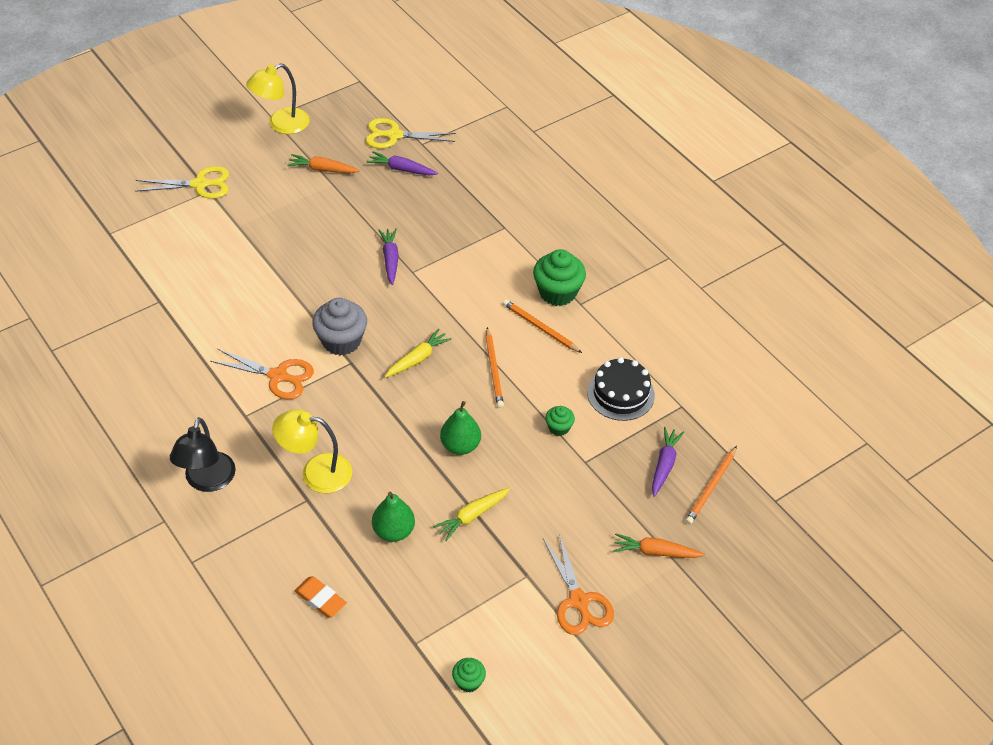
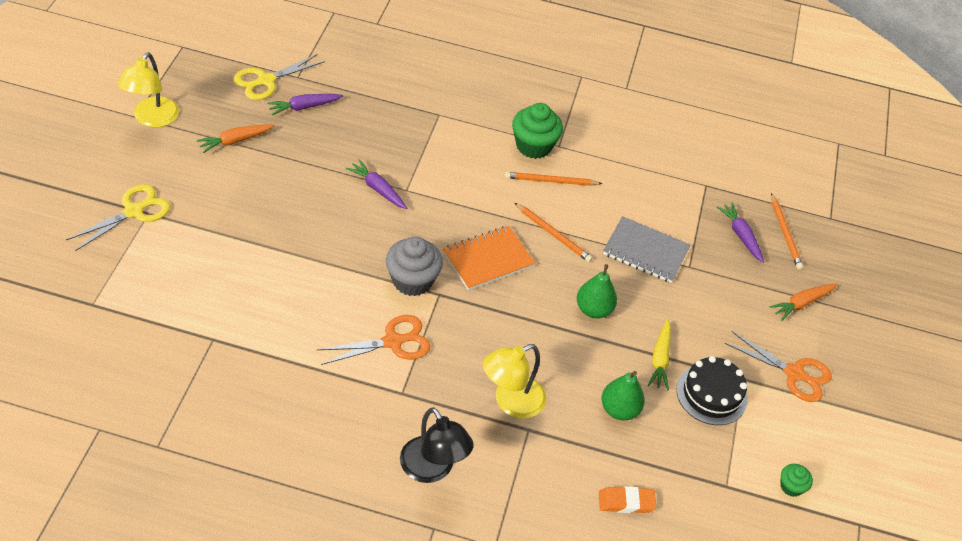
camera: 45 degrees left, 0 degrees up
(417, 359) = (488, 259): yellow carrot -> orange notebook
(559, 428) = (645, 252): green cupcake -> grey notebook
(620, 394) = (658, 200): black cake -> black cake (711, 394)

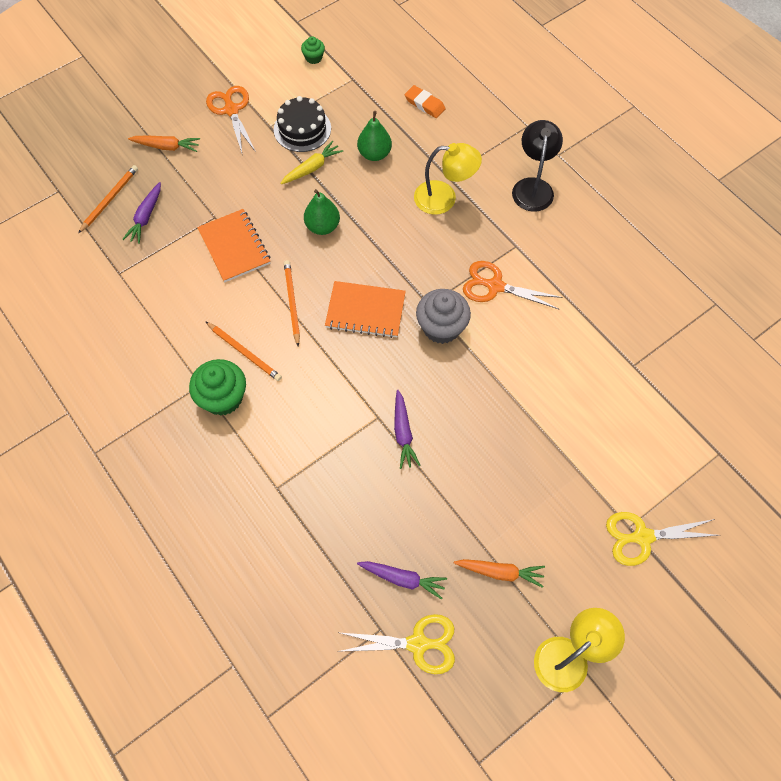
camera: 135 degrees left, 15 degrees up
(645, 252) = (234, 247): grey notebook -> orange notebook

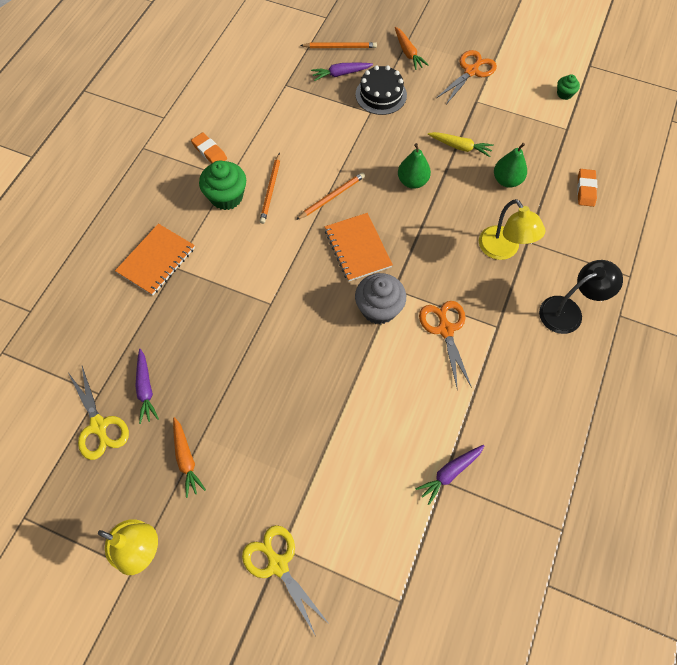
camera: 60 degrees right, 0 degrees up
(152, 387) = (209, 152): none -> orange eraser
(234, 247) = (354, 137): orange notebook -> orange notebook (156, 260)
(302, 129) = (491, 122): black cake -> black cake (381, 95)
(403, 433) = (267, 328): purple carrot -> purple carrot (449, 473)

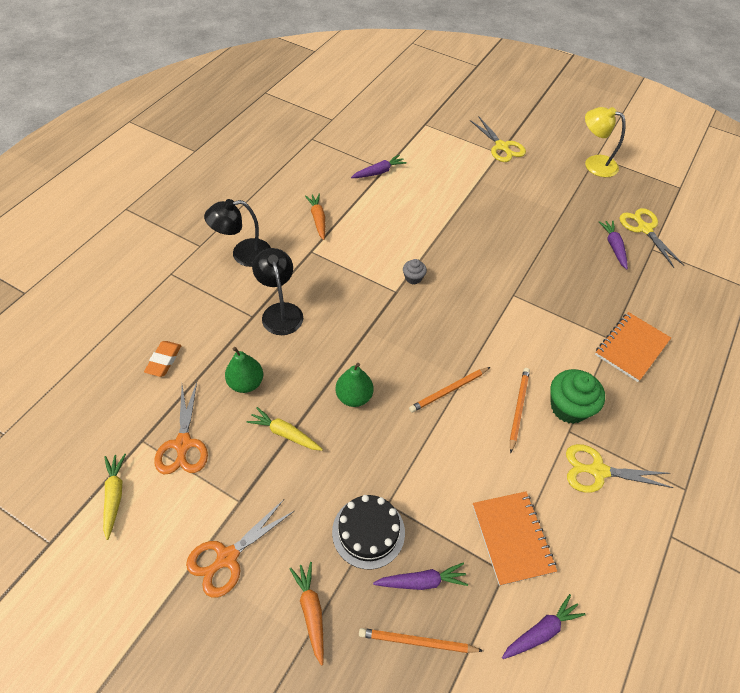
camera: 175 degrees left, 10 degrees down
(186, 459) = (571, 202): orange carrot -> orange carrot (318, 219)
(209, 152) = (598, 471): orange eraser -> yellow scissors
(263, 60) = (541, 631): none -> purple carrot
(357, 248) = (426, 332): orange notebook -> orange notebook (512, 538)
(379, 309) = (413, 278): grey cupcake -> grey cupcake, size x0.52
(445, 329) = (357, 255): orange scissors -> orange scissors (183, 444)
(503, 250) = (280, 311): yellow lamp -> black lamp
(564, 94) = (114, 496): green cupcake -> yellow carrot

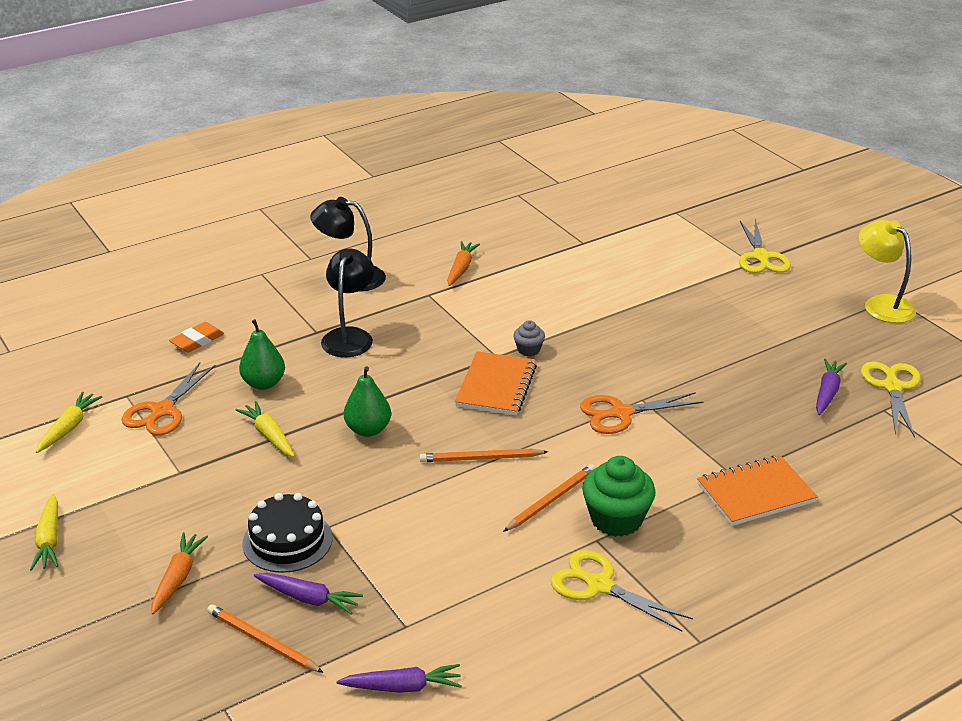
camera: 30 degrees right, 20 degrees down
(178, 625) = (49, 540): none -> yellow carrot
(227, 557) = (133, 509): orange scissors -> orange scissors (621, 413)
(379, 172) = (573, 244): purple carrot -> none
(512, 538) = (440, 603): orange notebook -> orange notebook (496, 386)

